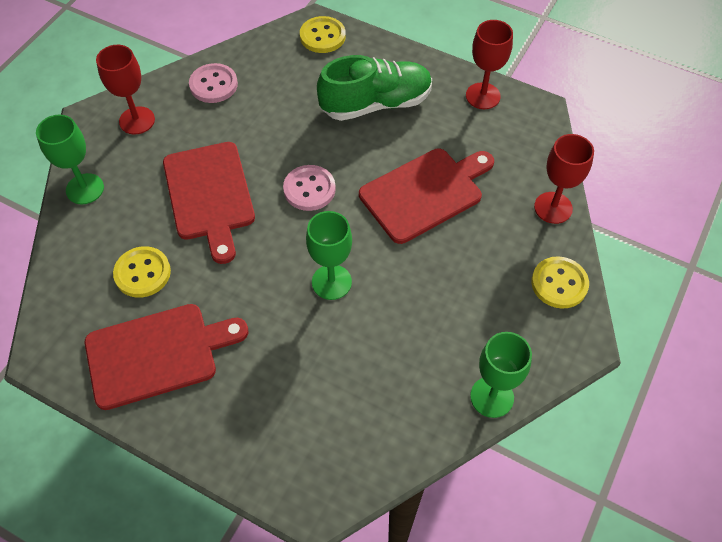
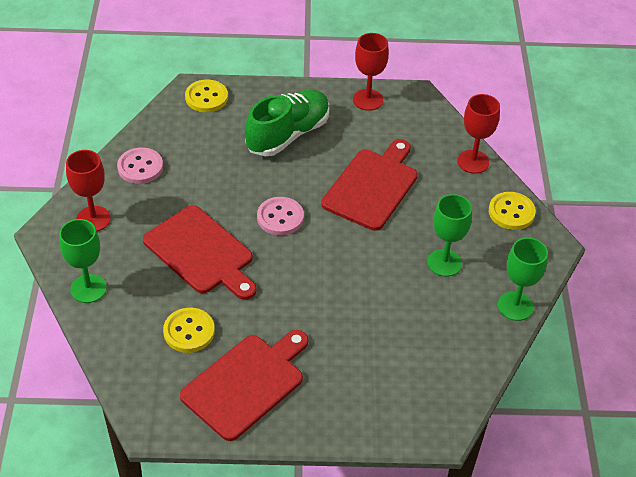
camera: 30 degrees left, 10 degrees down
(331, 282) = (346, 277): green goblet -> green goblet (444, 263)

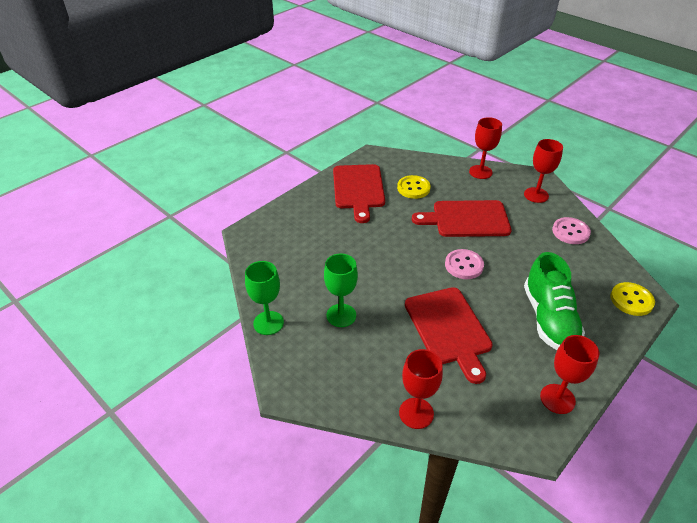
camera: 135 degrees right, 5 degrees down
(88, 288) = (480, 172): green goblet -> red goblet
(511, 212) = (340, 391): yellow button -> none

